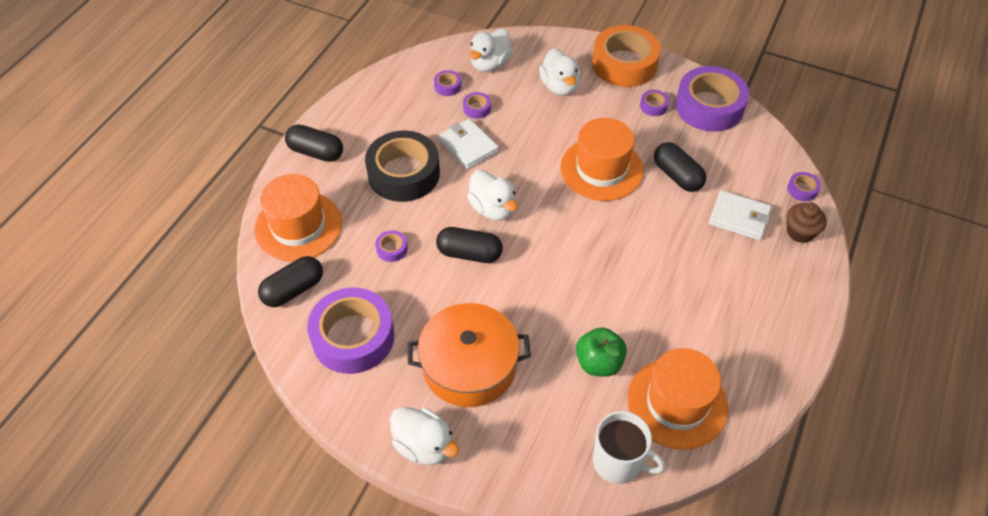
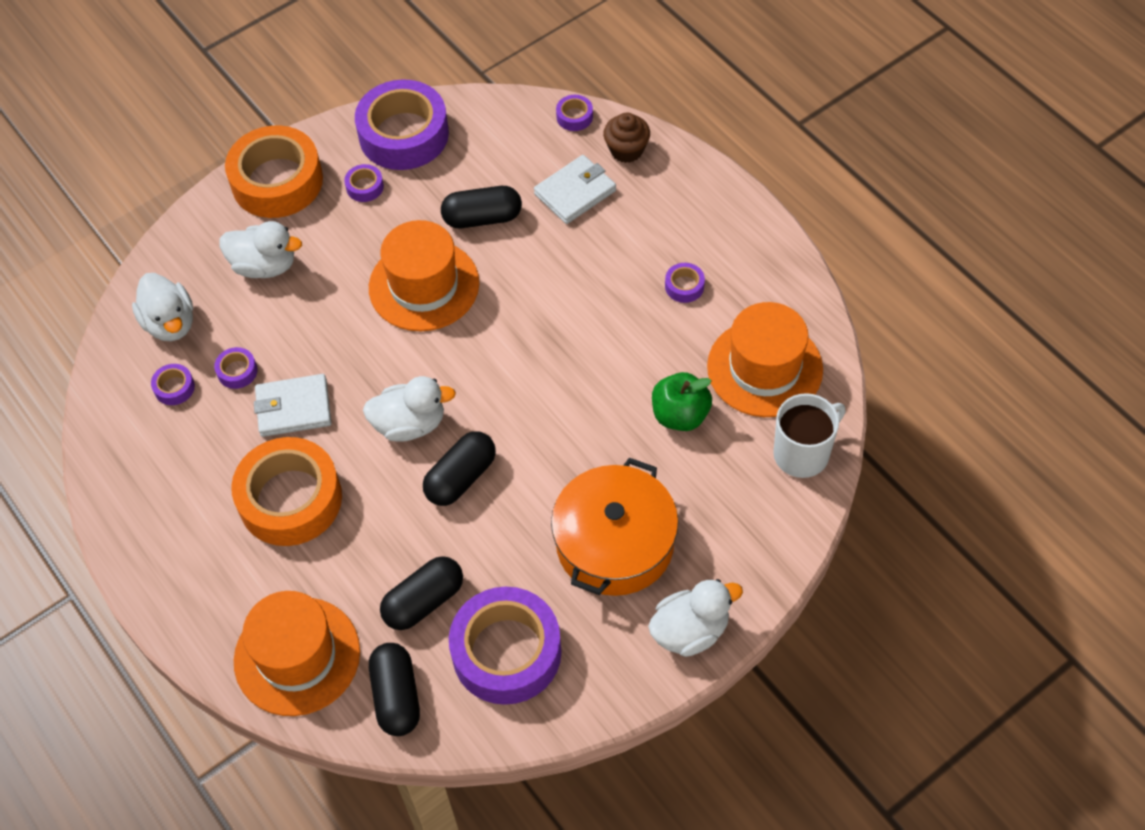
camera: 60 degrees left, 5 degrees up
(316, 152) = (182, 590): black capsule -> black capsule (424, 601)
(392, 249) = (402, 559): purple tape -> purple tape (684, 286)
(404, 174) = (290, 499): black tape -> orange tape

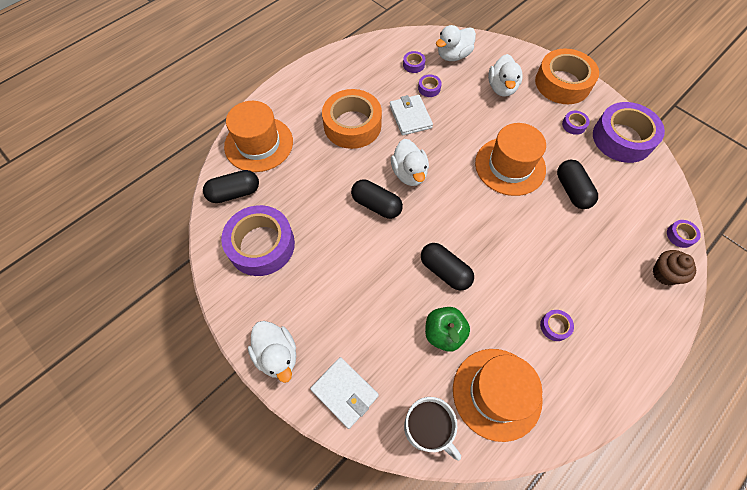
camera: 80 degrees right, 5 degrees up
(424, 601) = (293, 197): black capsule -> black capsule (445, 271)
(575, 192) = (613, 243): white wallet -> white wallet (344, 392)
(615, 543) = (339, 299): orange pot -> none

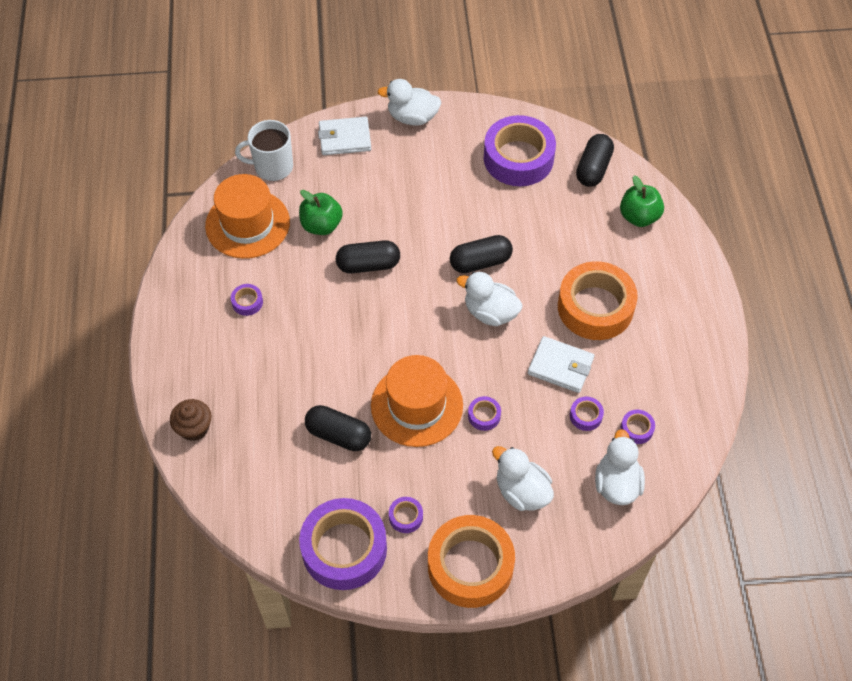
camera: 130 degrees right, 5 degrees down
(259, 144) = (639, 217): orange hat -> green apple
(680, 235) = (206, 481): purple tape -> purple tape (484, 416)

